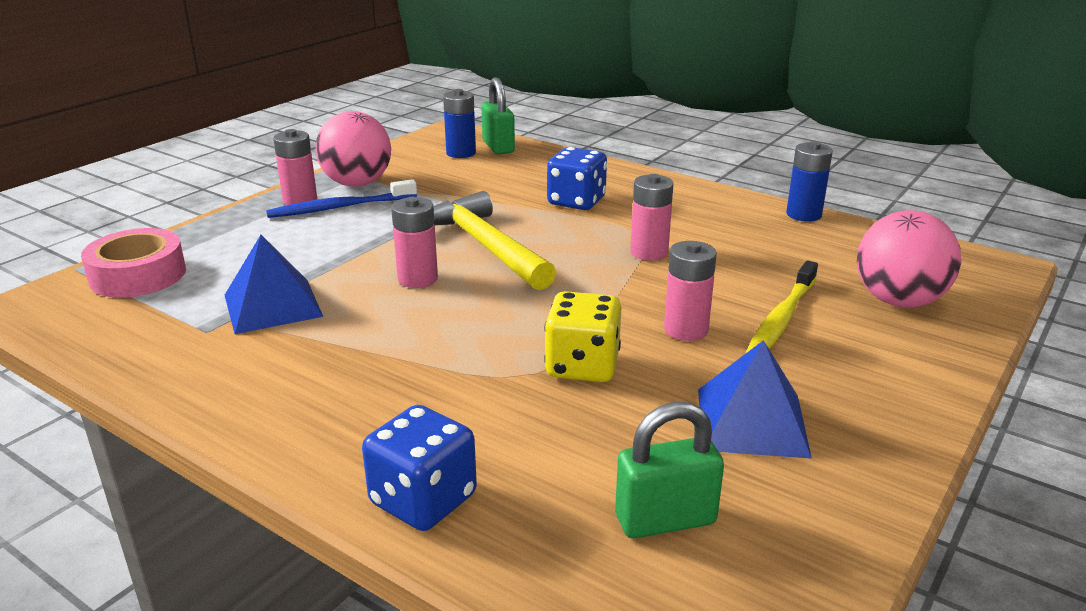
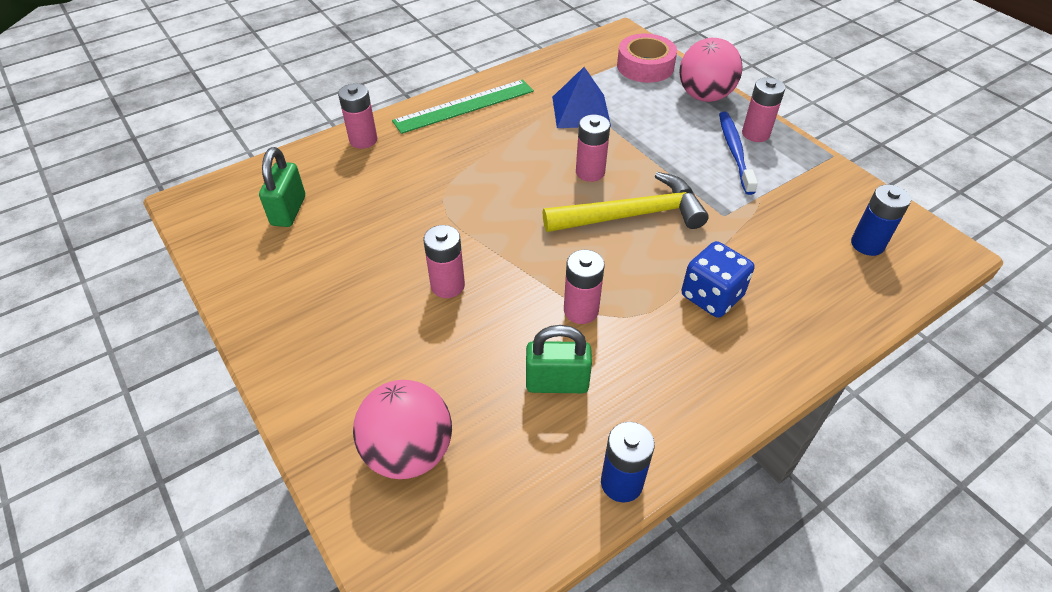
camera: 110 degrees right, 20 degrees up
(278, 411) = (464, 106): none -> green ruler
(357, 183) = (788, 166): pink ball -> pink ball (704, 96)
(423, 500) = (363, 140): blue dice -> pink battery
(498, 147) = (886, 277): green padlock -> green padlock (557, 383)
(582, 366) = (435, 220): yellow dice -> none
(752, 421) = (331, 275): blue pyramid -> none
(781, 319) = (429, 348): yellow toothbrush -> none

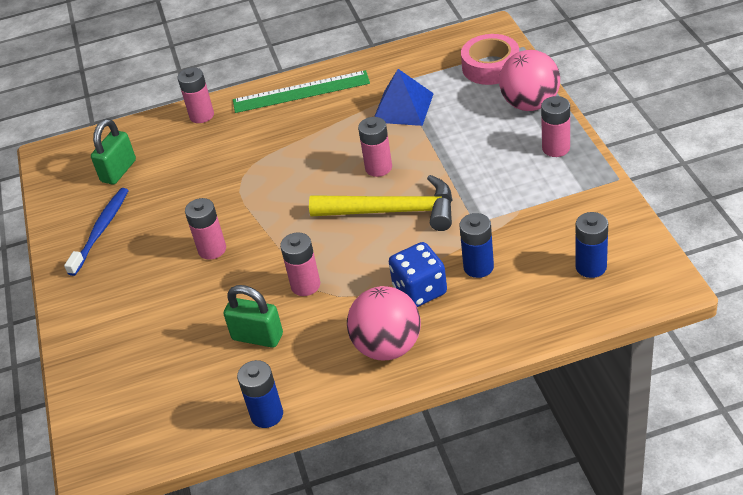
camera: 25 degrees right, 5 degrees down
(409, 452) = (129, 366): pink ball -> pink ball (387, 347)
(734, 151) = (524, 164): blue toothbrush -> blue toothbrush (101, 230)
(757, 261) = (478, 267): none -> blue battery

